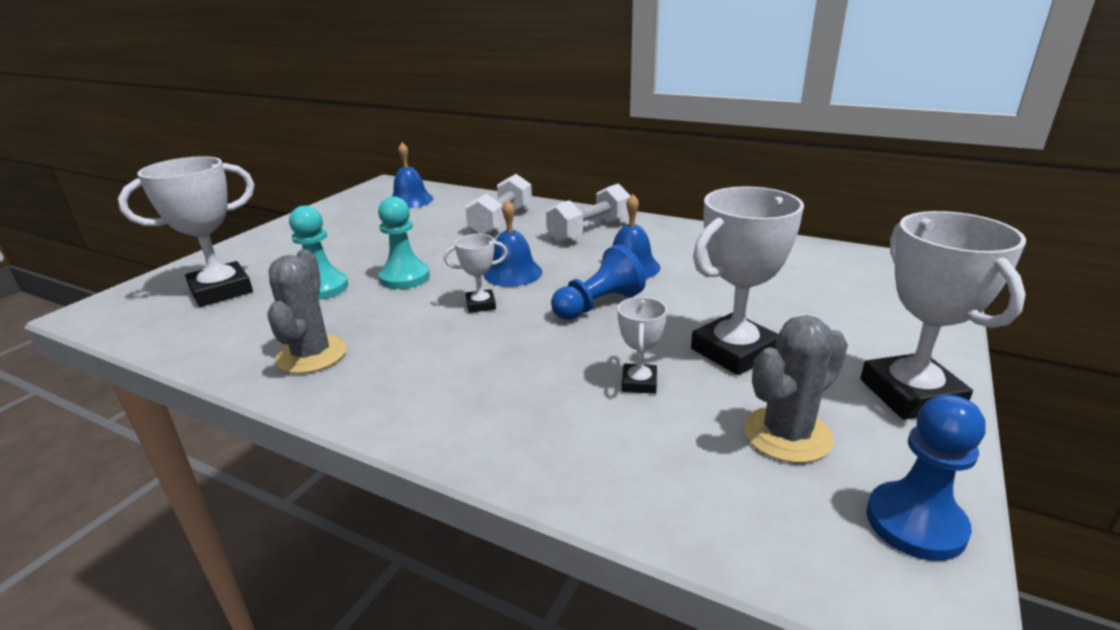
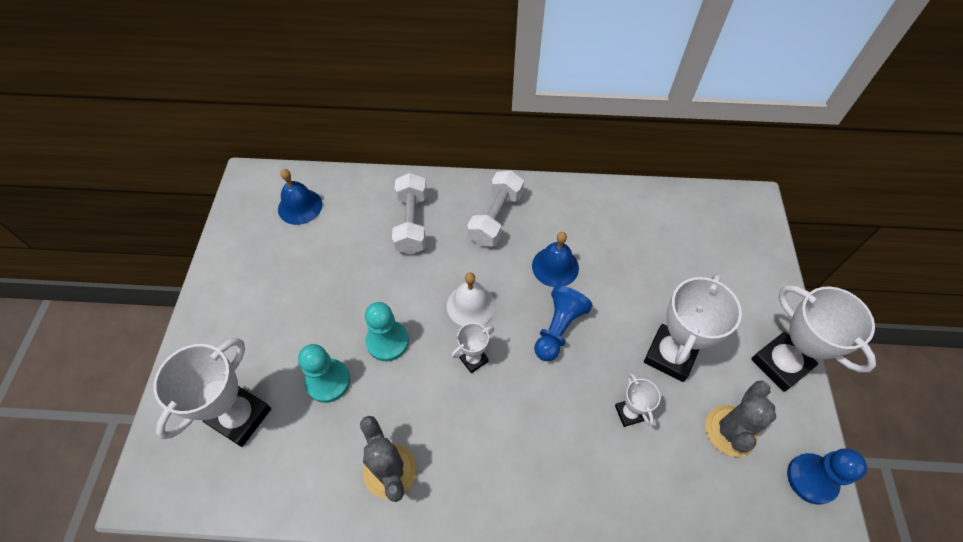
camera: 25 degrees left, 30 degrees up
(512, 273) = (471, 305): blue bell -> white bell

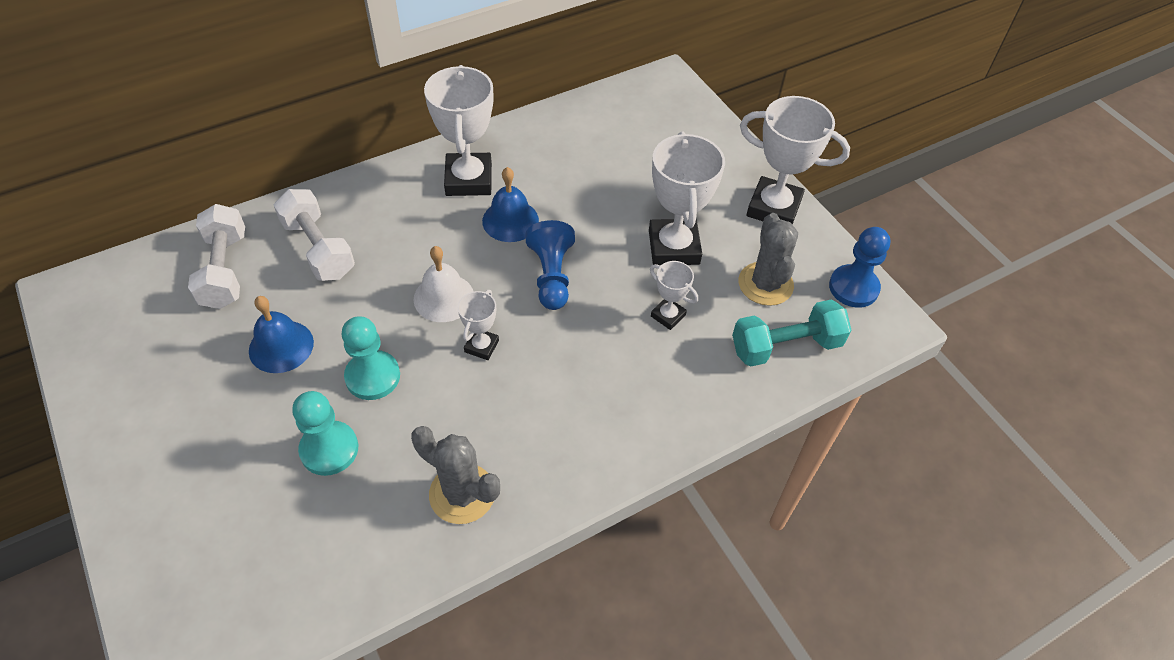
camera: 35 degrees left, 5 degrees down
(240, 417) = (244, 540): white trophy -> white trophy (469, 179)
(300, 206) = (160, 292): blue bell -> blue bell (281, 346)
(495, 218) = (414, 202): white dumbbell -> white dumbbell (224, 270)
(714, 498) = (786, 346): none -> turquoise dumbbell

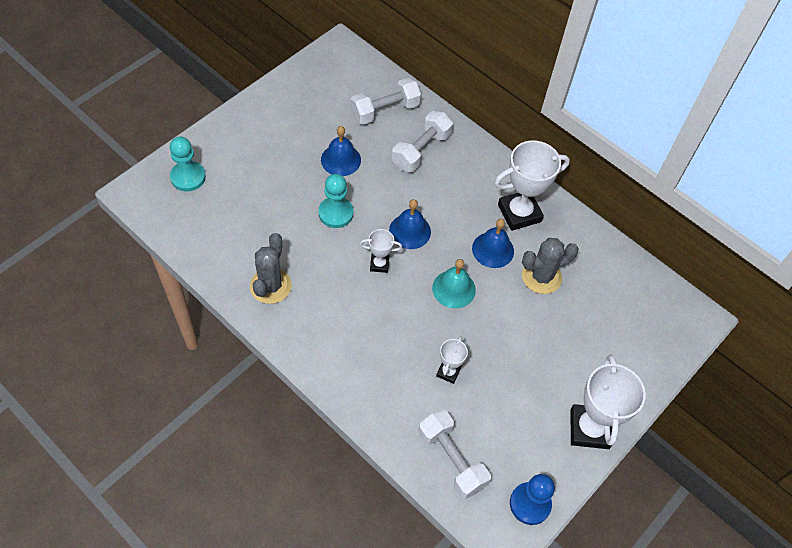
camera: 70 degrees right, 5 degrees up
(329, 449) = (279, 209): turquoise pawn -> turquoise pawn (188, 177)
(444, 297) = (410, 231): white bell -> blue bell
(551, 276) = (454, 289): blue pawn -> turquoise bell
(674, 247) = (514, 362): white trophy -> none
(765, 284) = (506, 435): grey cactus -> grey cactus (541, 277)
(786, 346) = (451, 459): turquoise dumbbell -> white dumbbell

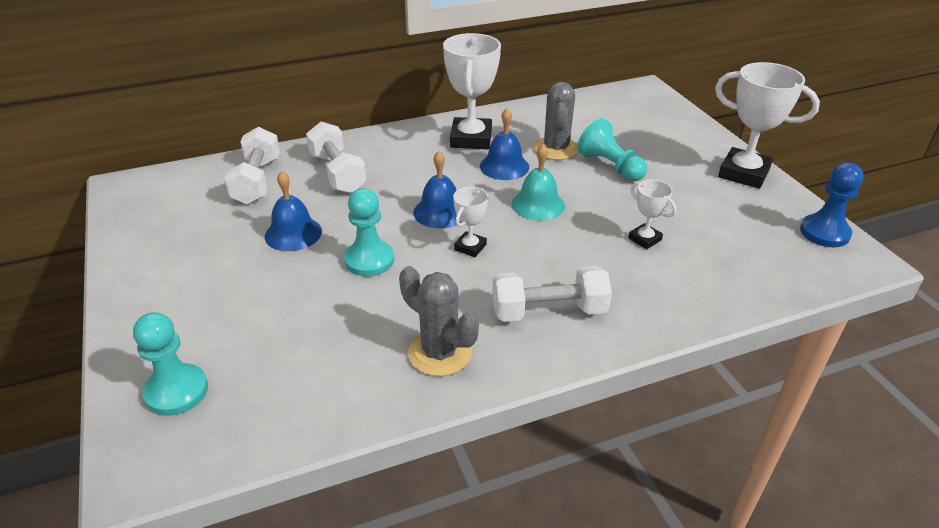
camera: 60 degrees left, 20 degrees down
(451, 459) = (760, 269): white dumbbell -> white dumbbell (549, 311)
(538, 323) = (610, 166): none -> turquoise pawn

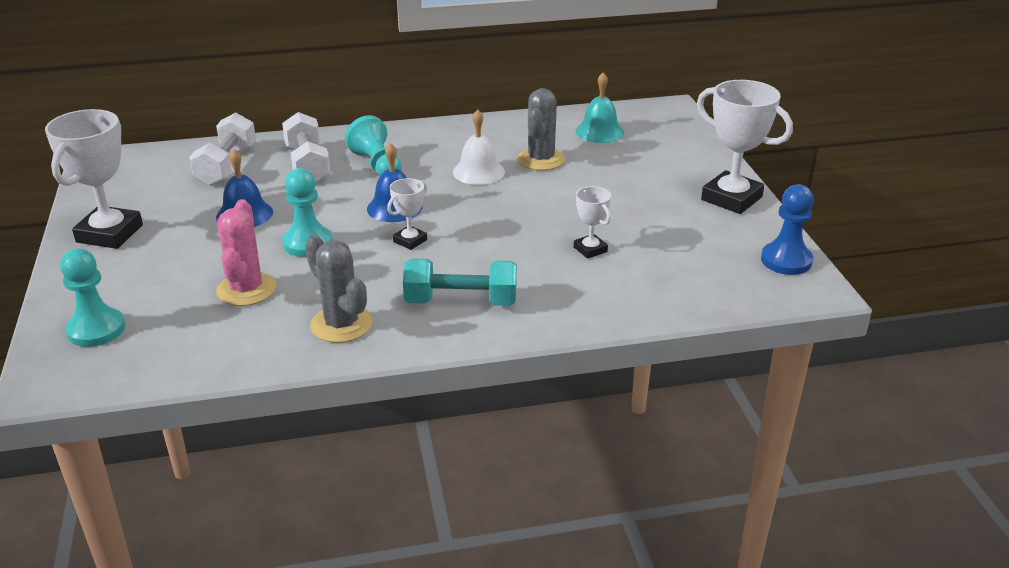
camera: 10 degrees right, 5 degrees down
(325, 322) = (246, 289): none -> pink cactus
(471, 139) = (456, 143): white trophy -> white trophy (110, 234)
(504, 166) = (478, 172): blue bell -> white bell
(538, 204) = (496, 209): turquoise bell -> turquoise bell (599, 131)
(549, 311) = (461, 301): white dumbbell -> turquoise dumbbell
(610, 166) = (590, 180): turquoise pawn -> turquoise pawn (377, 165)

